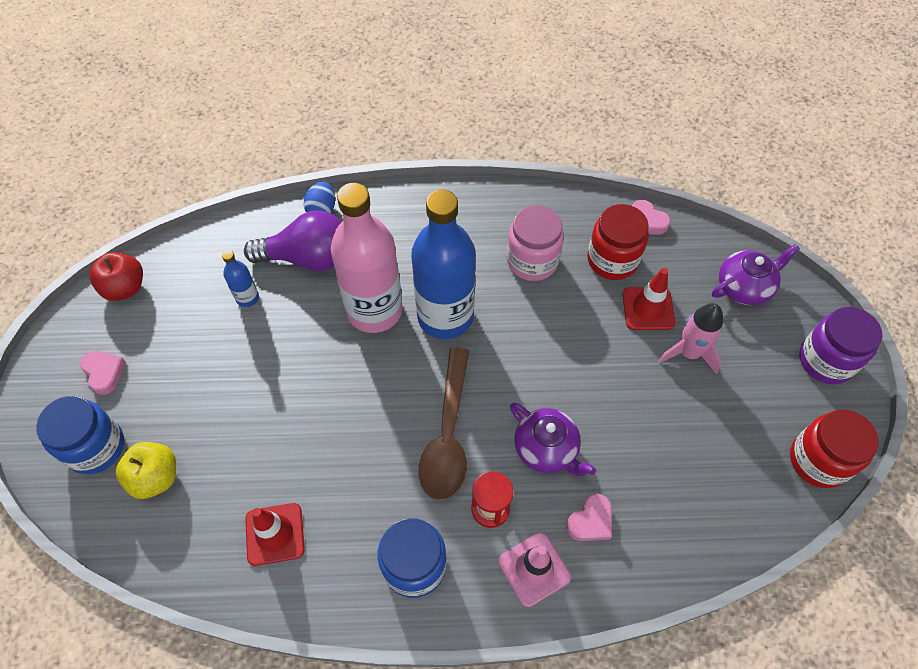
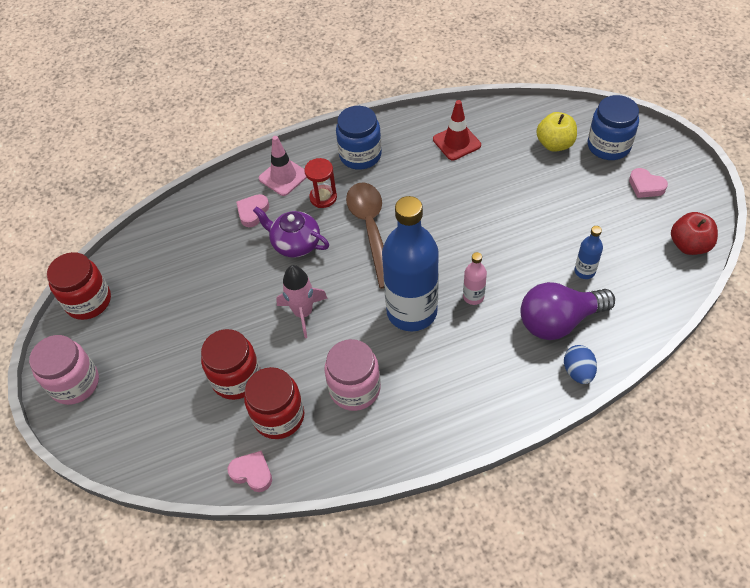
camera: 165 degrees right, 5 degrees down
(374, 310) = (473, 296): pink bottle -> pink bottle, size x0.42
(648, 309) = (236, 378): red traffic cone -> red jar
(688, 353) = (195, 350): pink rocket -> pink rocket (303, 313)
(744, 287) = (148, 431): purple teapot -> none
(825, 360) = (75, 383): purple jar -> pink jar

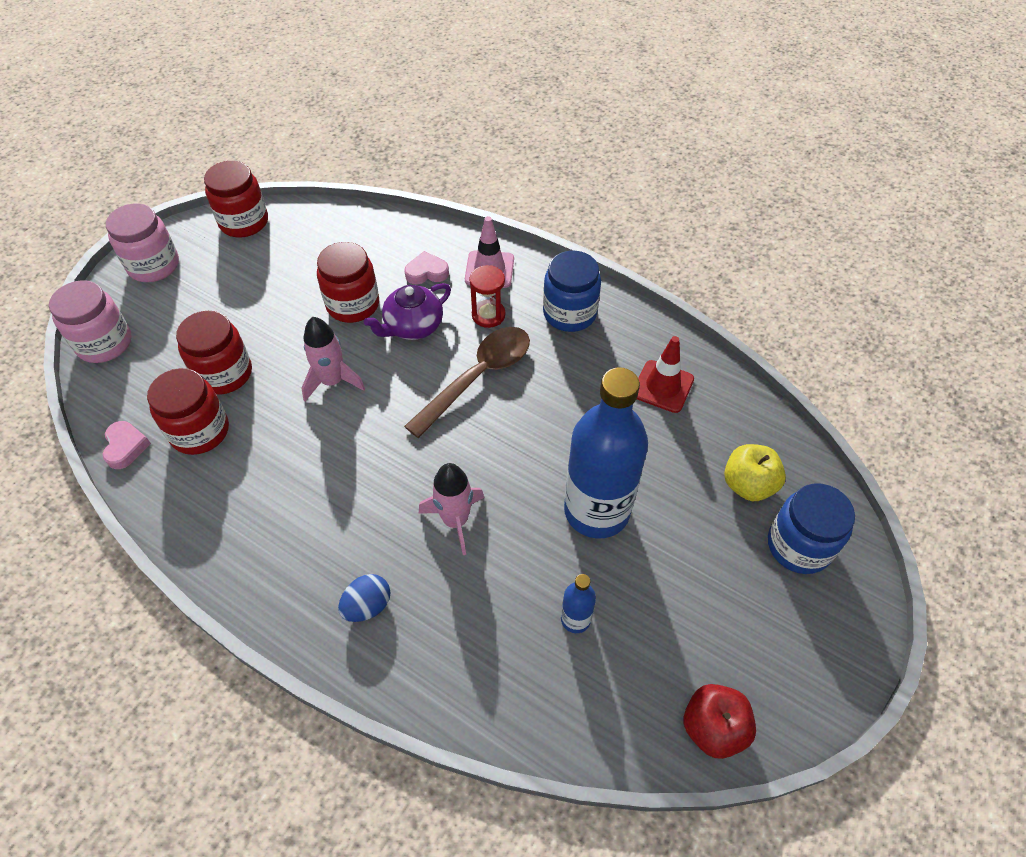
camera: 50 degrees right, 0 degrees up
(242, 269) = (353, 304): none -> red jar
(295, 243) = (413, 326): purple teapot -> purple teapot turned 120 degrees counterclockwise
(355, 389) = (267, 476): pink jar -> pink jar (104, 343)
(412, 311) = (396, 473): blue bottle -> blue bottle (596, 511)
(473, 296) = (455, 520): pink bottle -> pink rocket
(559, 321) = (480, 628): purple light bulb -> none
(578, 371) = (421, 687): blue egg -> blue egg (367, 606)
(646, 186) = (769, 623): pink heart -> none

